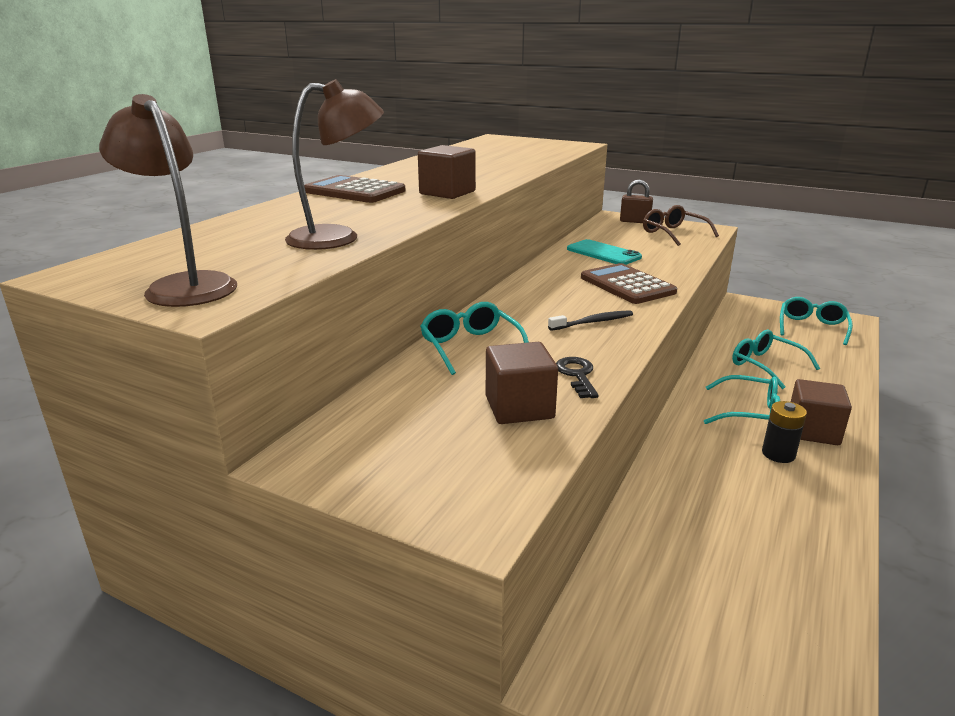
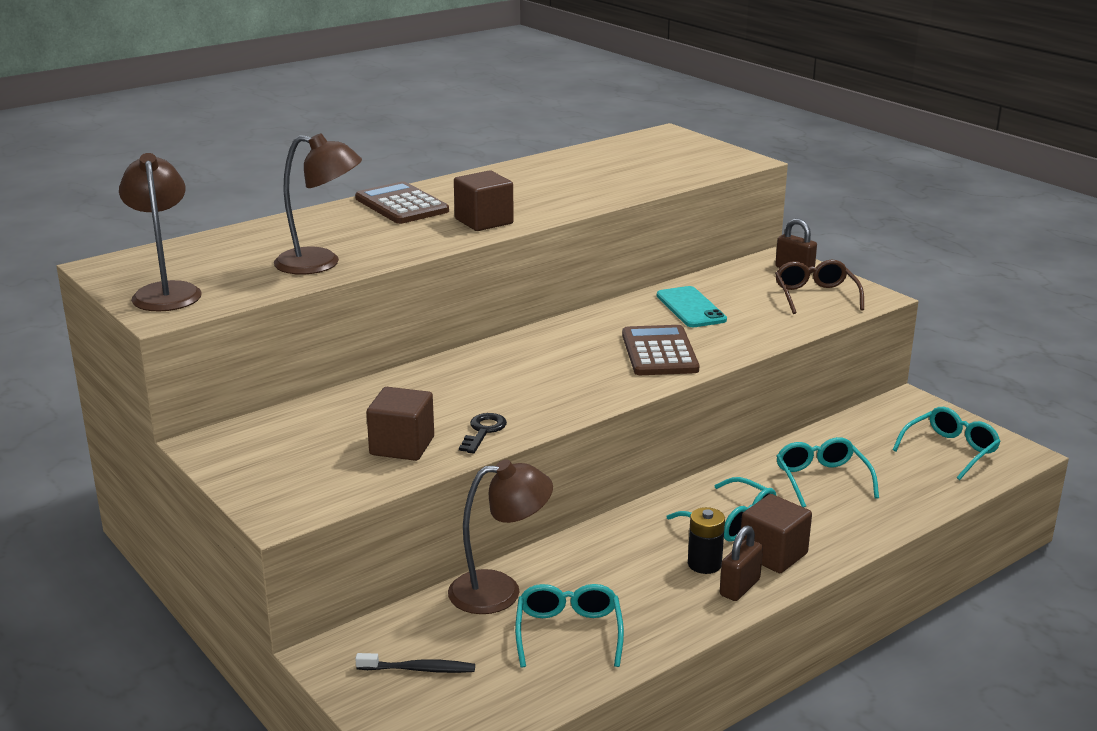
camera: 25 degrees right, 0 degrees up
(470, 346) = (425, 385): turquoise glasses -> turquoise glasses (568, 632)
(593, 322) = (566, 385): black toothbrush -> black toothbrush (419, 669)
(652, 533) = (500, 591): none -> brown lamp
(828, 466) = (739, 587): none -> brown padlock

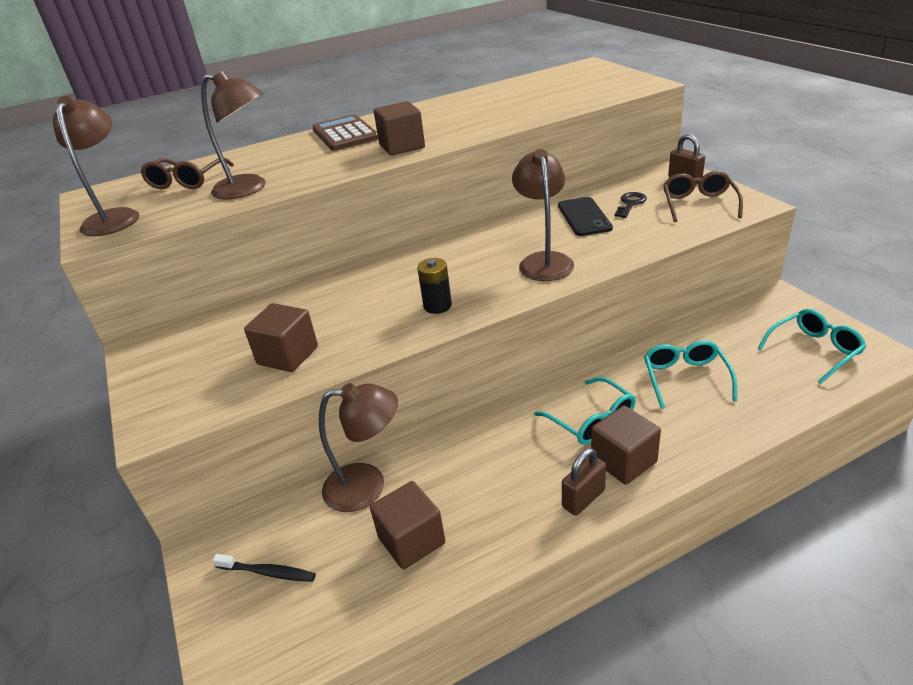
camera: 15 degrees right, 10 degrees up
(229, 254) = (186, 181): none -> brown glasses
(483, 431) = (362, 342): black key -> black key (630, 204)
(568, 632) = (411, 540): turquoise glasses -> brown cube
(659, 352) = (544, 261): brown calculator -> brown lamp
(690, 308) = (584, 217): turquoise phone -> black phone
(704, 564) = (556, 468): black battery -> black battery (437, 306)

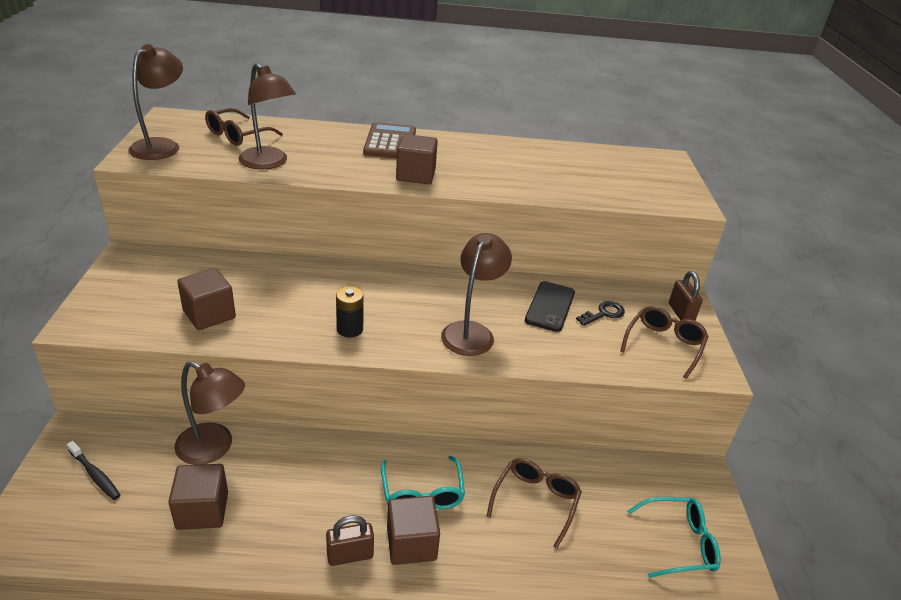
camera: 20 degrees right, 0 degrees up
(685, 378) = (535, 501): turquoise glasses -> brown glasses

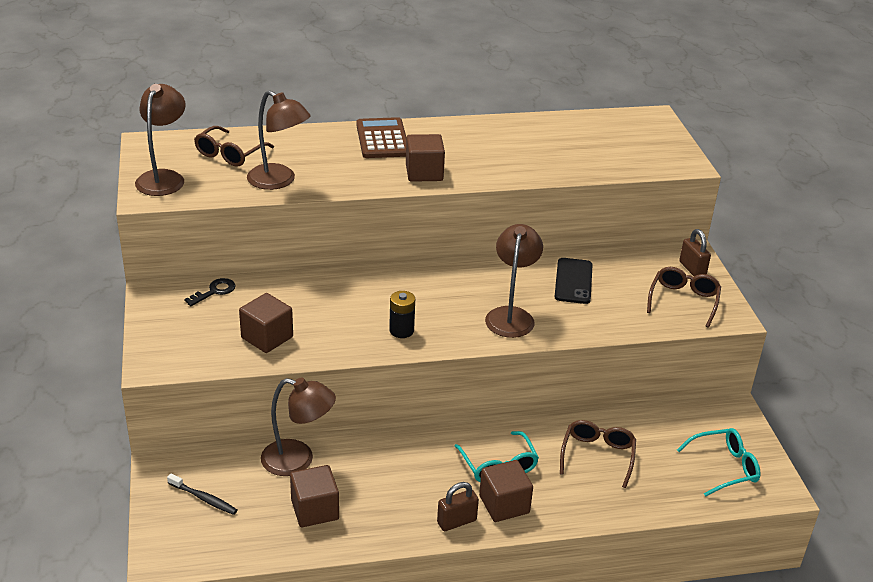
camera: 10 degrees left, 0 degrees up
(603, 314) = (623, 280): black key -> black key (214, 291)

